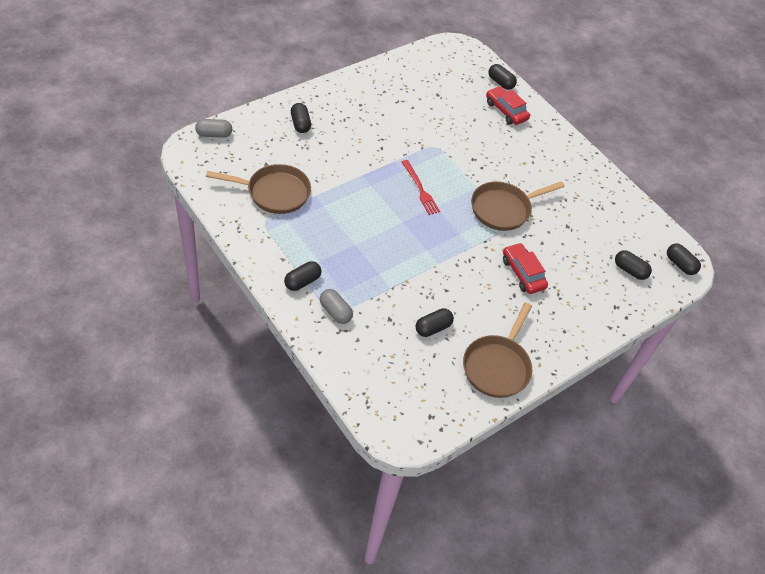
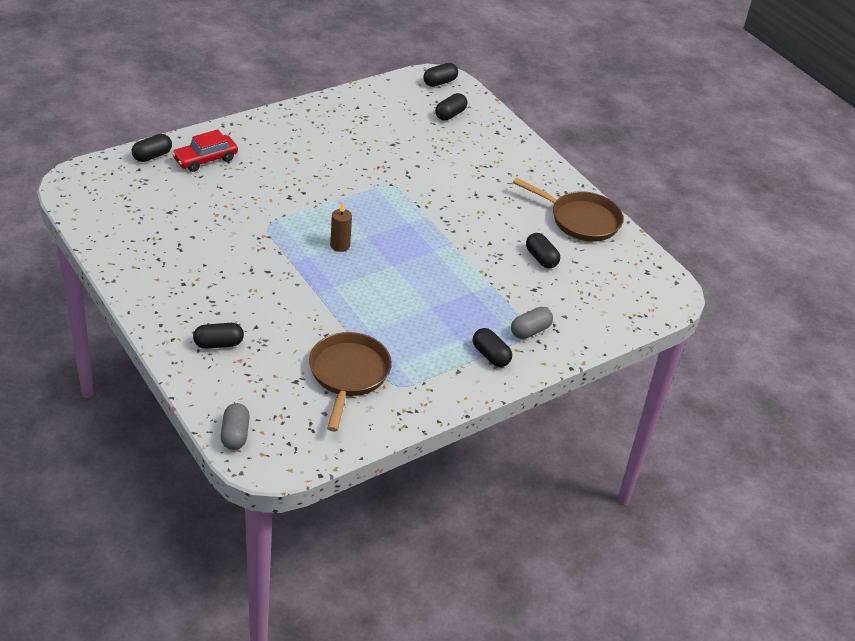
camera: 85 degrees left, 10 degrees down
(420, 189) = (340, 245): red fork -> brown candle
(503, 209) = (369, 185): brown pan -> none
(523, 273) = (461, 185): red car -> none

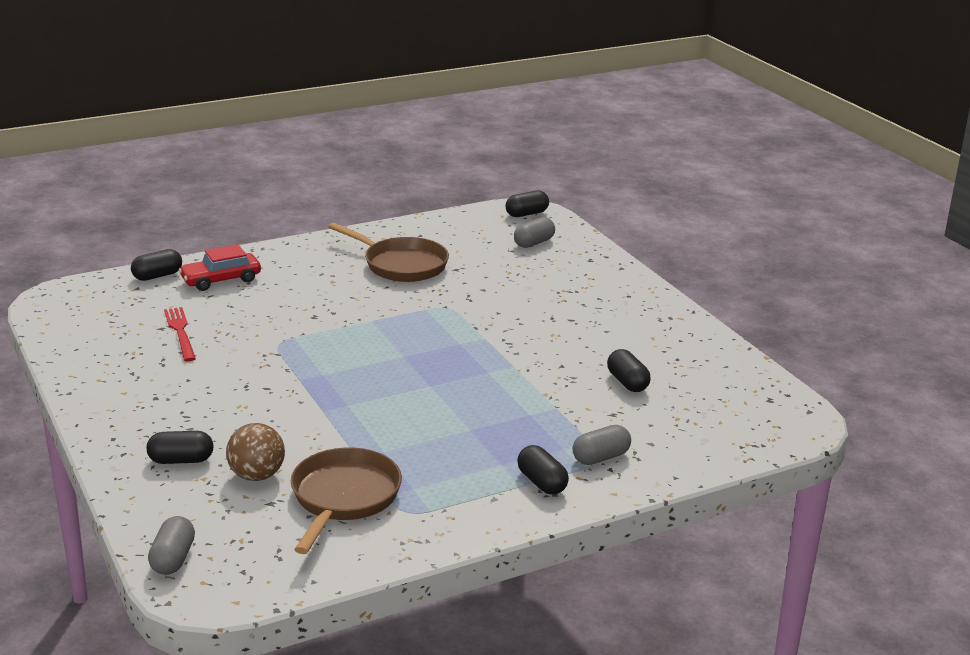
camera: 10 degrees right, 15 degrees down
(186, 216) = (180, 332): none -> red fork
(279, 356) = (257, 476): none -> brown ball
(340, 245) = (366, 364): brown candle -> none
(450, 114) = (534, 243): black capsule -> grey capsule
(580, 220) = (686, 345): brown pan -> brown pan (401, 265)

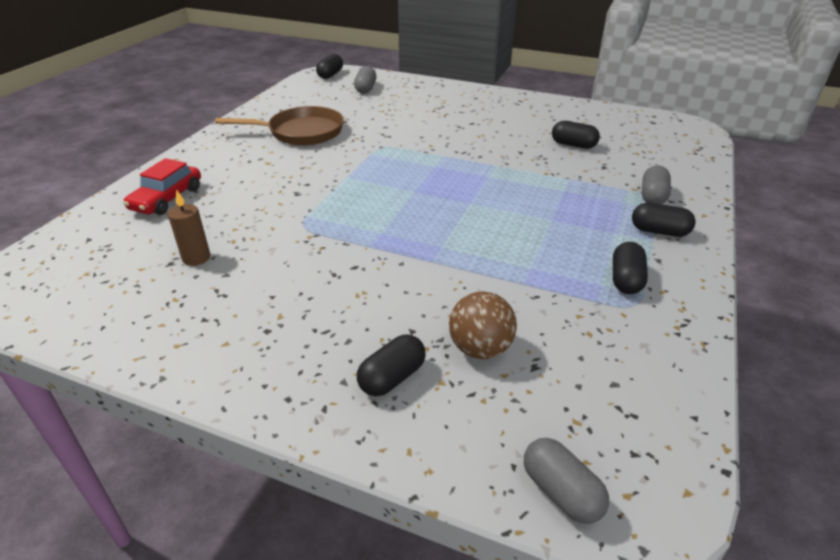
camera: 40 degrees left, 10 degrees up
(157, 276) = (96, 220): black capsule -> black capsule (626, 280)
(180, 332) = (196, 258): red fork -> brown candle
(343, 498) = (575, 324): brown pan -> none

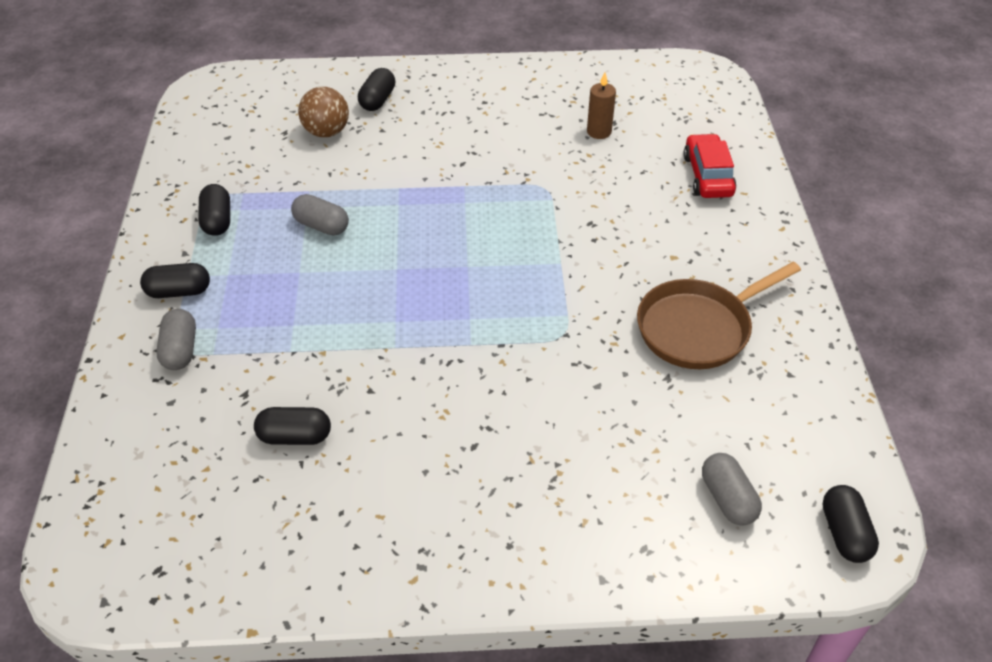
camera: 155 degrees right, 10 degrees up
(561, 492) = (256, 79): grey capsule -> grey capsule (321, 226)

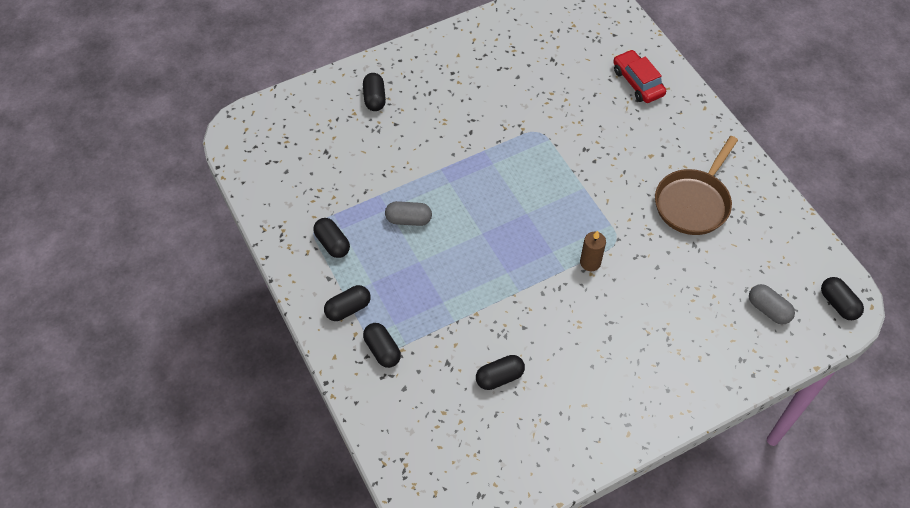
camera: 25 degrees left, 10 degrees up
(180, 350) = (382, 350): grey capsule -> black capsule
(326, 132) = (357, 140): brown ball -> none
(599, 132) = (547, 71): brown candle -> brown candle (590, 262)

